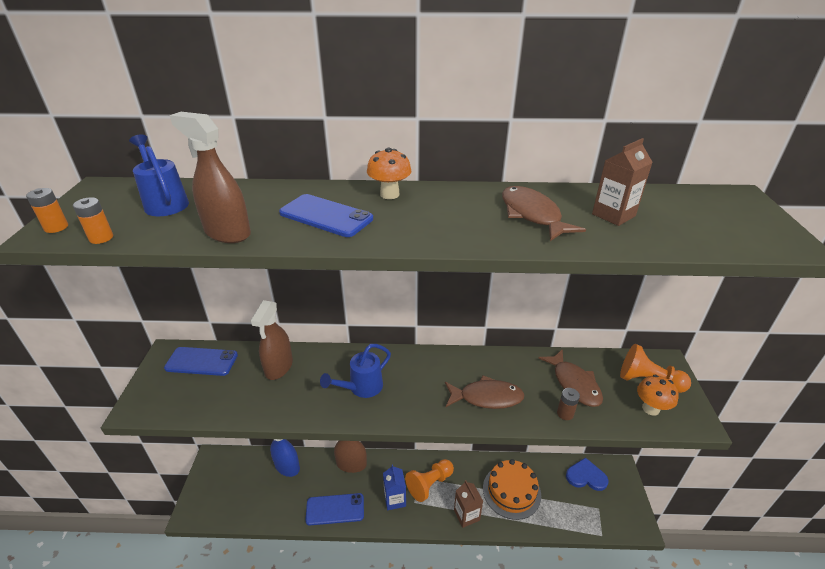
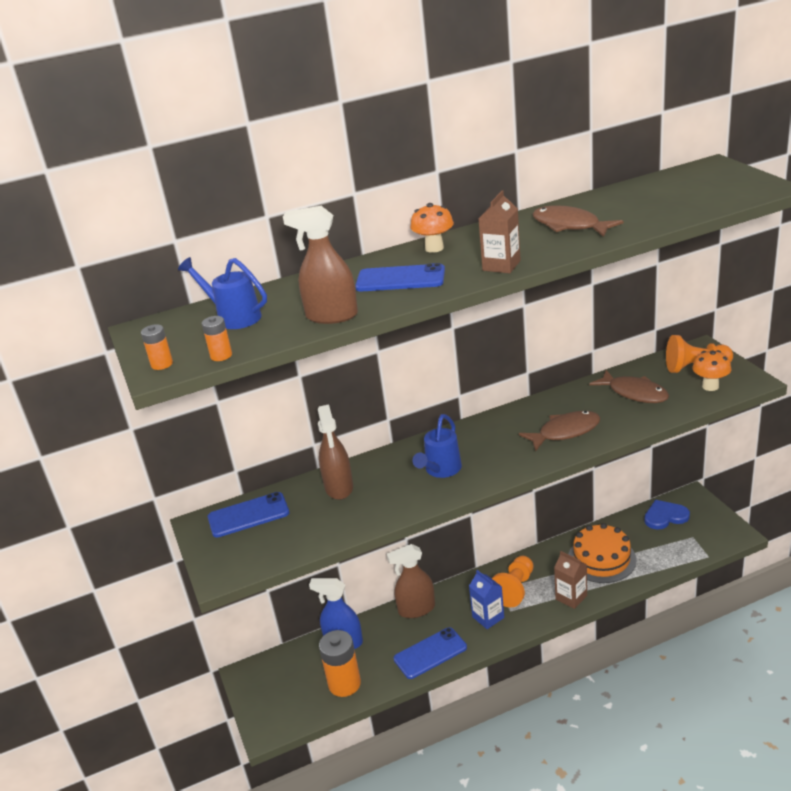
camera: 20 degrees left, 5 degrees down
(263, 503) = (344, 684): none -> orange battery
(565, 413) = (642, 417): brown battery -> none
(613, 215) = (631, 207): brown carton -> brown carton (501, 265)

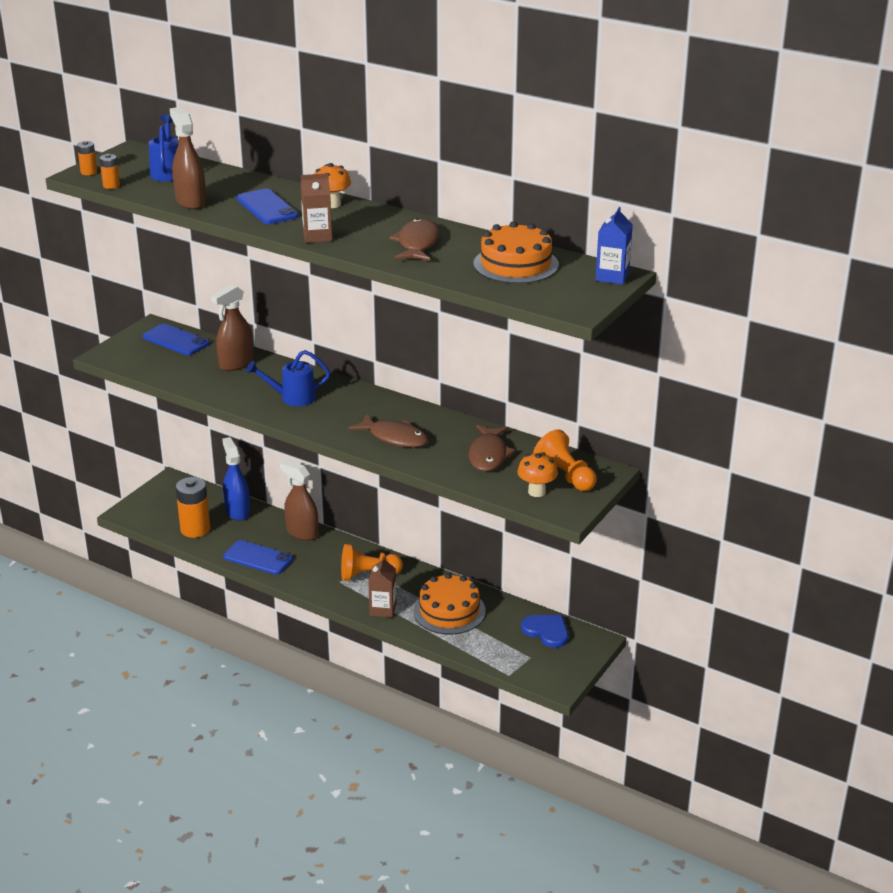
camera: 50 degrees right, 0 degrees up
(488, 617) = (322, 572): blue carton -> blue carton (612, 277)
(656, 195) = (516, 264): none -> orange cake

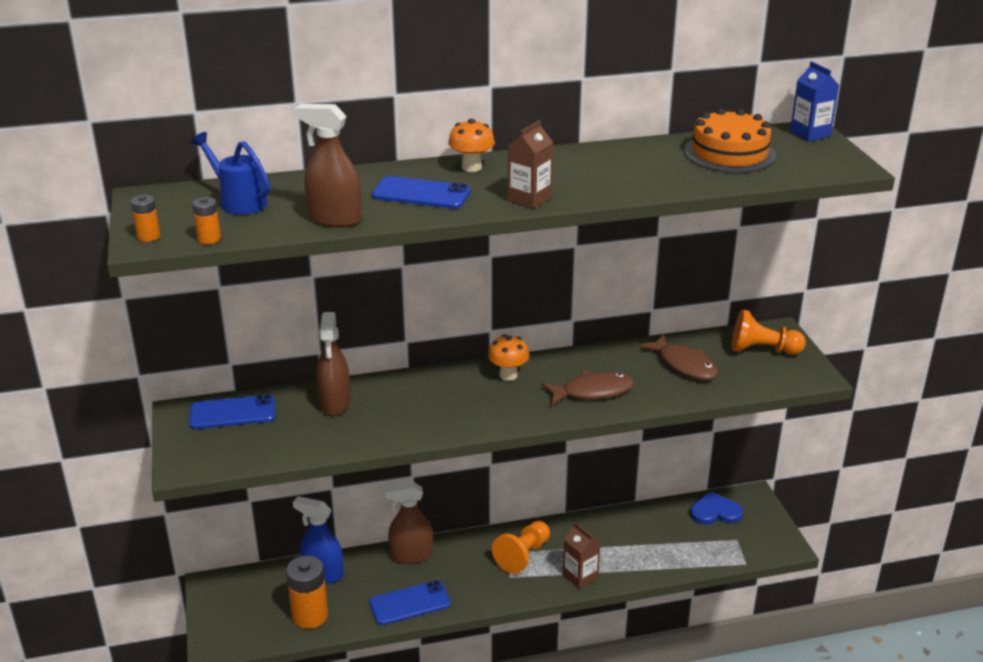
camera: 45 degrees left, 0 degrees up
(292, 398) = (446, 406): blue watering can -> none
(417, 243) = (621, 169): brown fish -> none
(449, 611) = (628, 543): orange cake -> none
(536, 492) = (769, 373): orange mushroom -> orange mushroom (508, 375)

